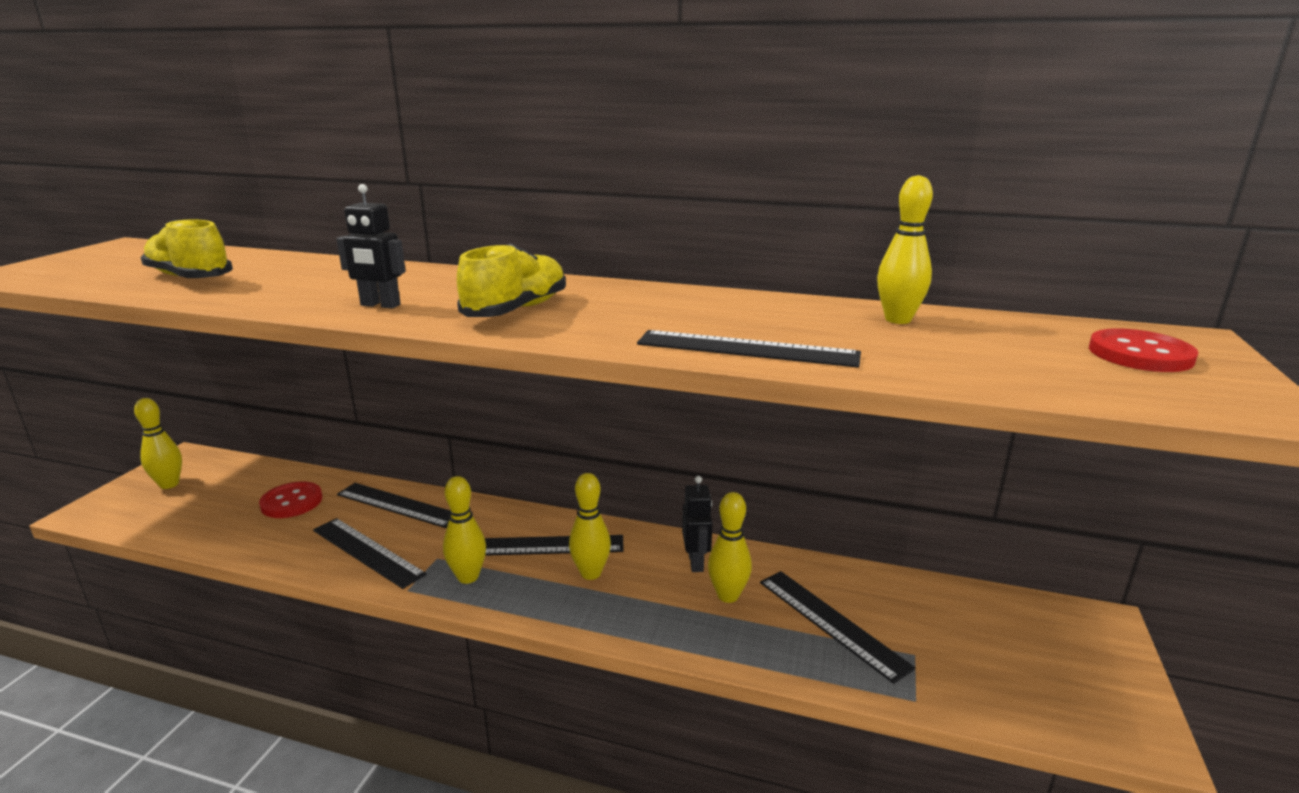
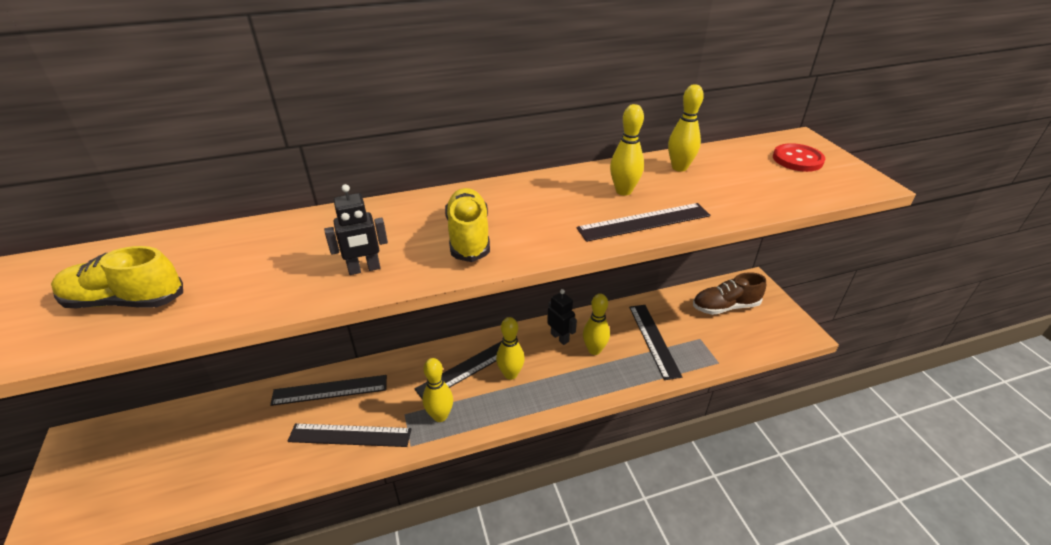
camera: 35 degrees left, 15 degrees up
(169, 484) = (95, 471): yellow bowling pin -> yellow bowling pin (623, 191)
(292, 502) = (238, 429): red button -> none
(831, 623) = (653, 340): black ruler -> black ruler turned 60 degrees clockwise
(1007, 633) = (725, 307): none -> brown shoe

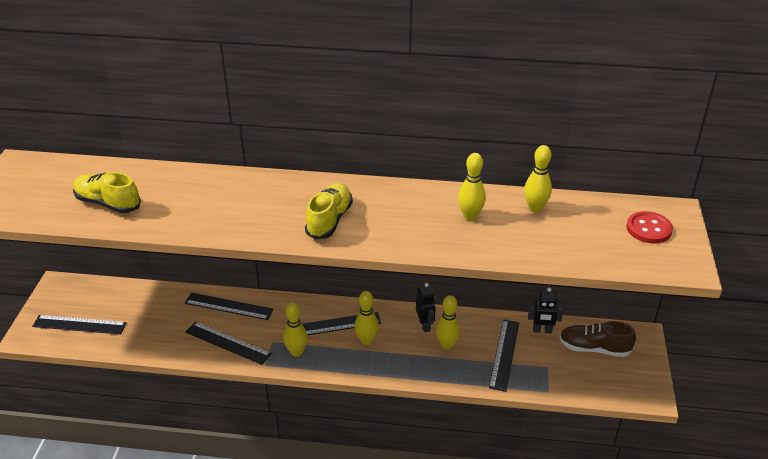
camera: 25 degrees right, 0 degrees up
(364, 269) = (249, 223): black robot -> black robot (542, 330)
(644, 222) = (463, 245): black ruler -> black ruler (79, 325)

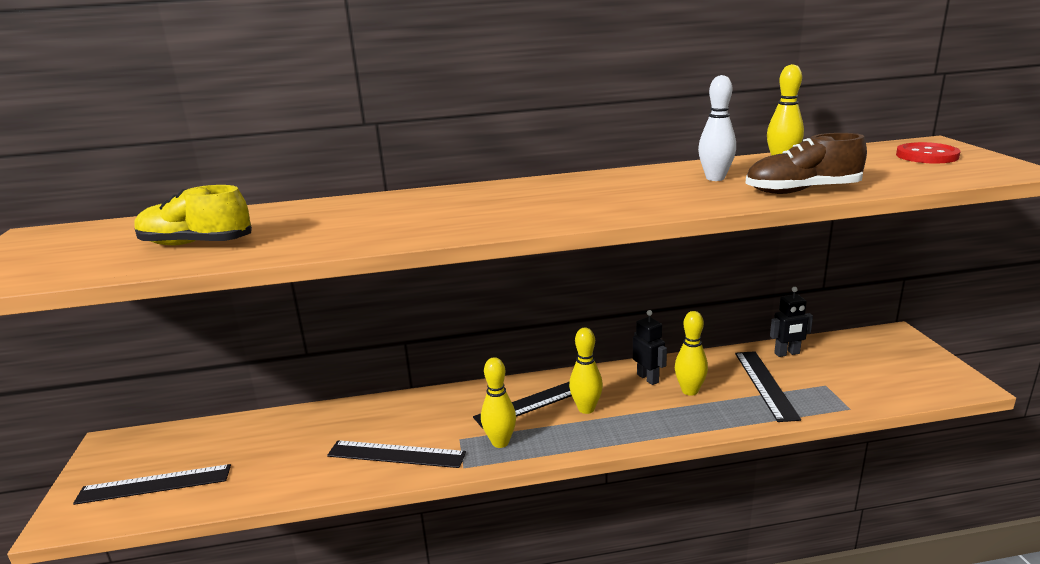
camera: 15 degrees left, 15 degrees down
(229, 306) = (378, 414): black ruler -> none
(329, 220) = (539, 207): yellow shoe -> none
(470, 216) = (715, 178): yellow bowling pin -> white bowling pin
(594, 348) = (859, 356): brown shoe -> brown shoe (802, 191)

